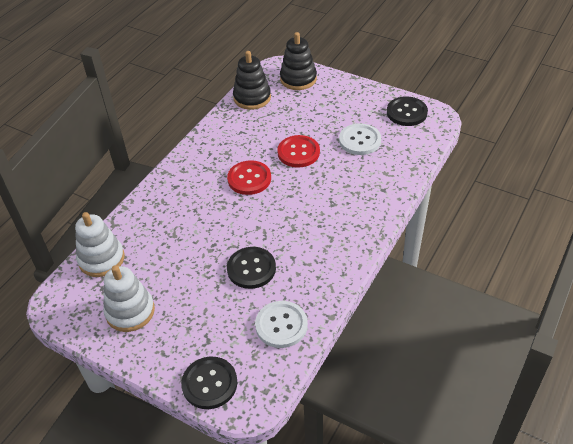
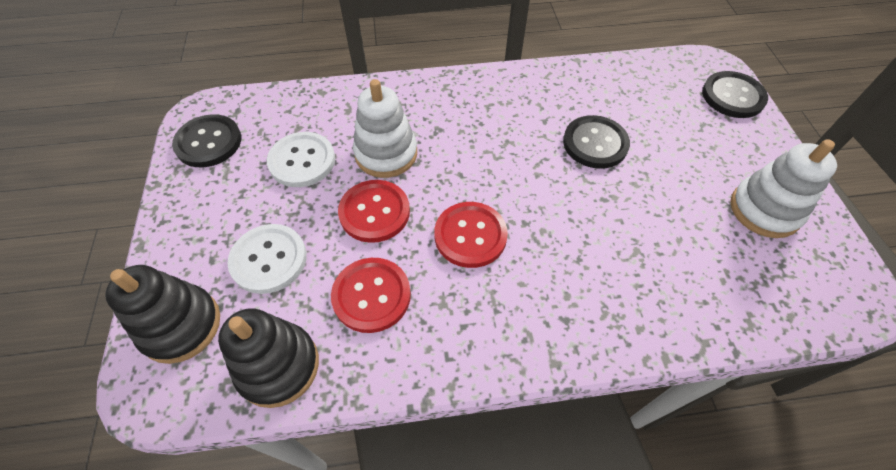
camera: 130 degrees left, 10 degrees up
(101, 259) = (758, 304): white stacking toy -> white stacking toy (386, 154)
(254, 133) = (371, 295): none -> red button
(281, 325) = (625, 84): white button -> white button (269, 259)

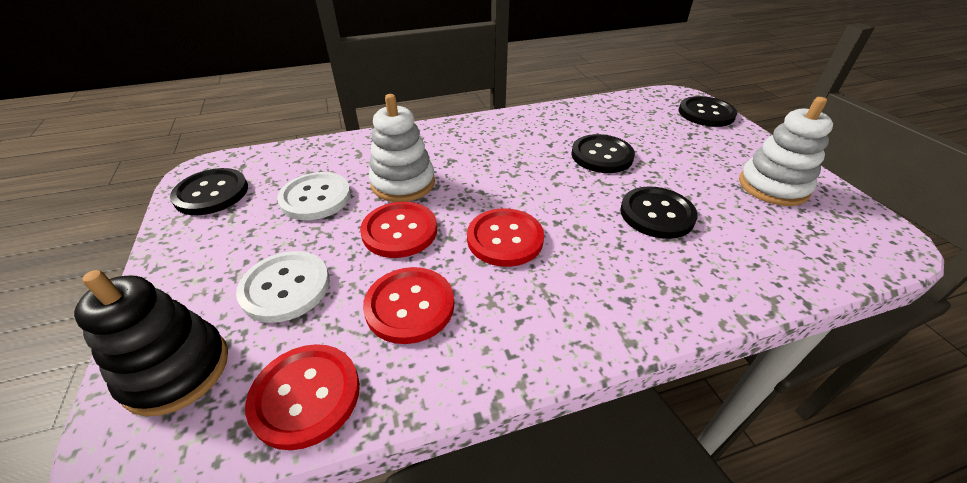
camera: 10 degrees left, 15 degrees down
(278, 366) = (306, 396): black stacking toy -> red button
(627, 228) = (657, 214): none -> black button

